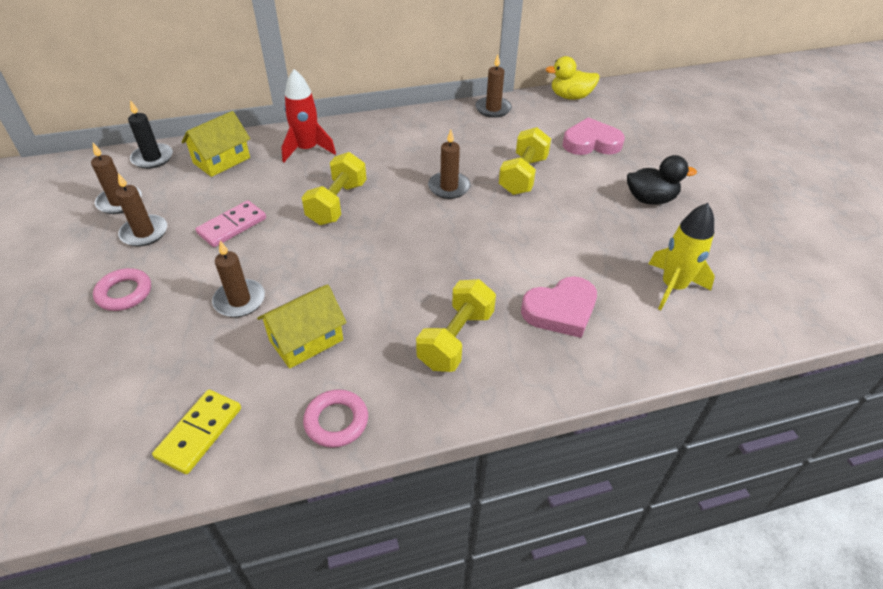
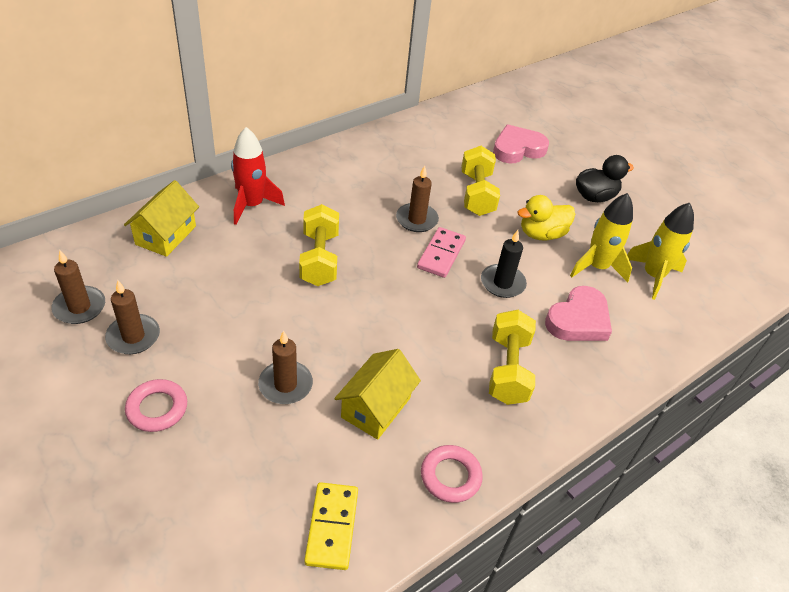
camera: 25 degrees left, 0 degrees up
(152, 158) = (83, 248): black candle -> black candle (502, 283)
(232, 226) = (226, 307): pink domino -> pink domino (441, 254)
(493, 109) = (411, 127): brown candle -> none
(570, 97) = (474, 103): yellow duck -> yellow duck (541, 234)
(612, 265) = (597, 267): none -> yellow rocket

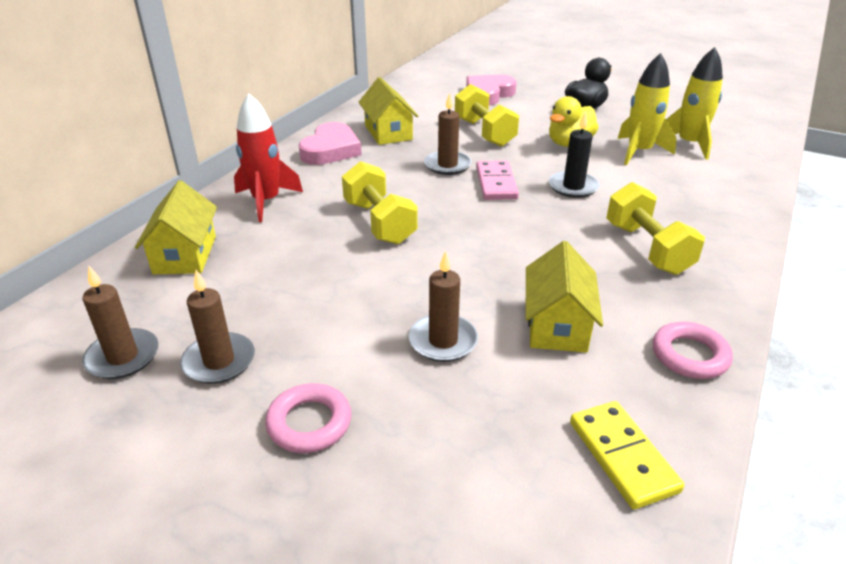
camera: 20 degrees left, 10 degrees down
(395, 165) = (388, 132): none -> yellow house
(578, 320) = (665, 192): pink heart -> pink heart (331, 150)

